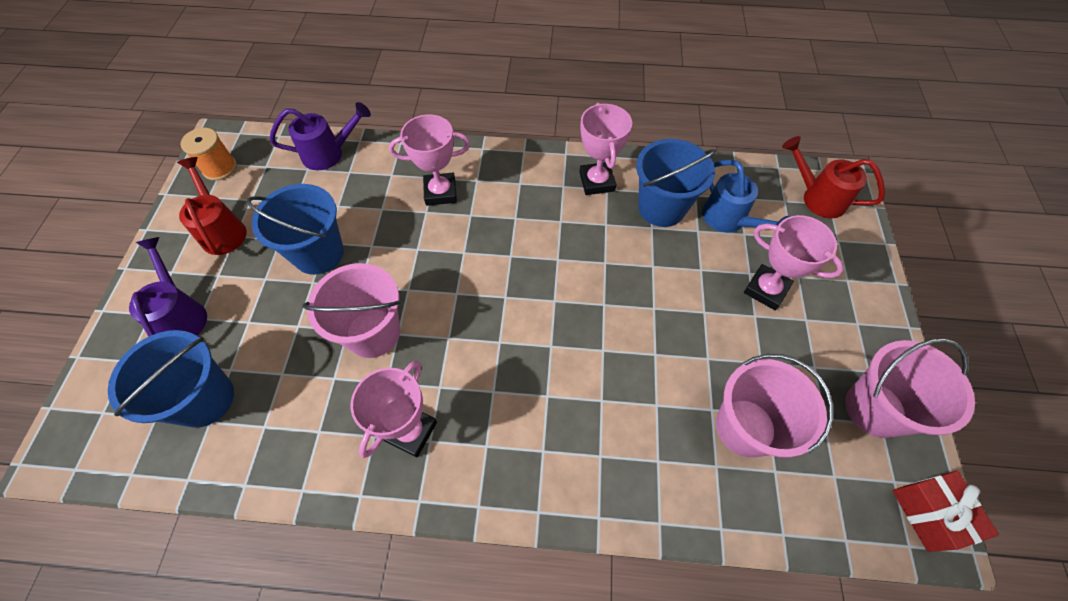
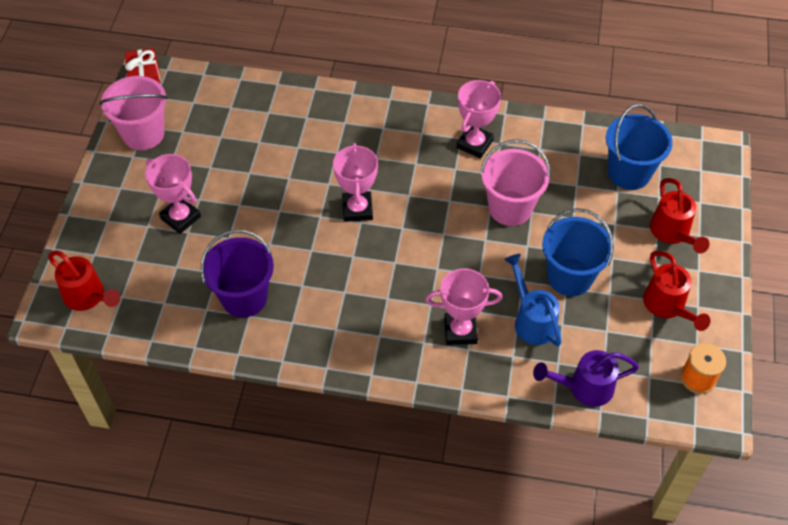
camera: 175 degrees left, 5 degrees down
(182, 315) = (672, 233): purple watering can -> red watering can
(596, 182) = (300, 331): pink trophy -> pink trophy (357, 209)
(661, 208) = (244, 297): blue bucket -> purple bucket
(728, 220) = (185, 281): blue watering can -> blue watering can (532, 320)
(745, 427) = (240, 130): pink bucket -> none

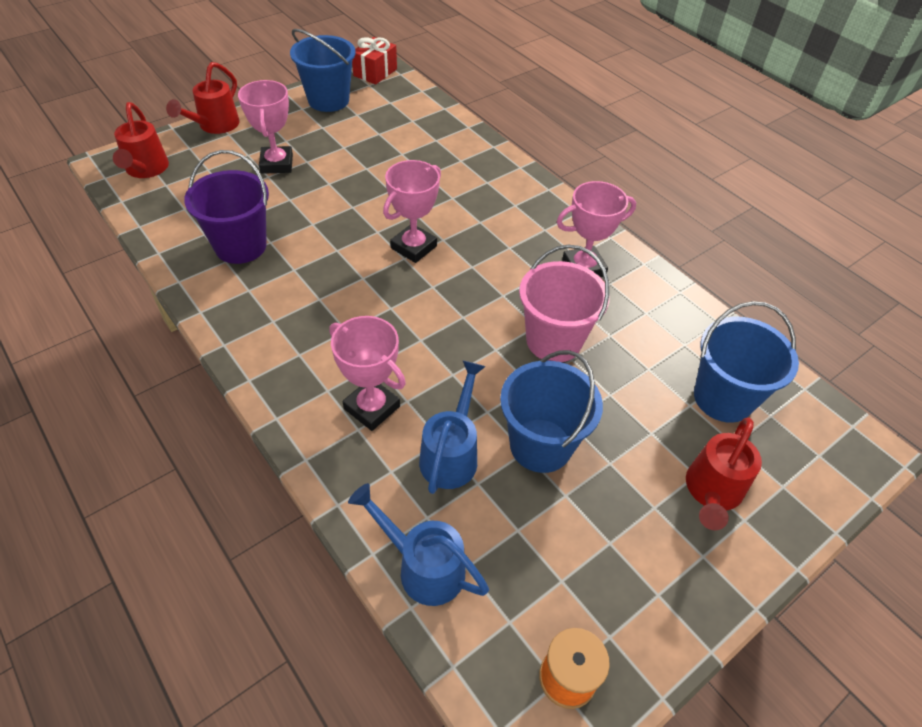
camera: 40 degrees right, 5 degrees down
(143, 134) = (328, 100): pink bucket -> blue bucket
(584, 387) = (423, 567): purple watering can -> blue watering can
(667, 306) = (619, 563): red watering can -> red watering can (215, 126)

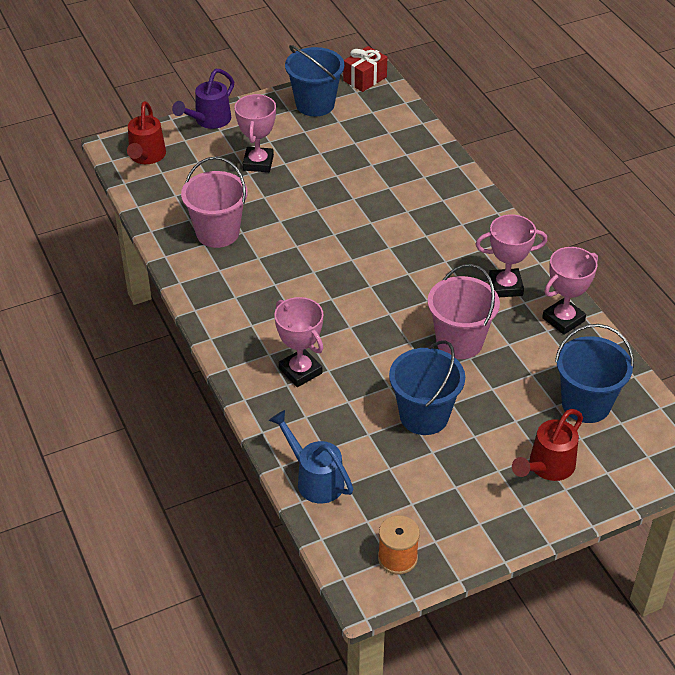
camera: 15 degrees right, 5 degrees down
(215, 126) = (209, 120): red watering can -> purple watering can
(240, 246) = (217, 233): purple bucket -> pink bucket
(414, 247) = (362, 251): pink trophy -> pink trophy (563, 319)
(451, 454) = (353, 412): blue watering can -> none

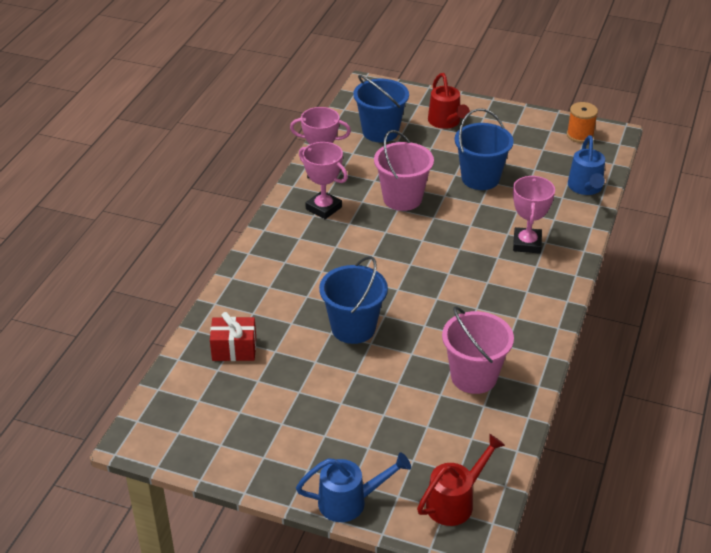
camera: 135 degrees left, 5 degrees down
(209, 120) = (349, 502): purple watering can -> blue watering can
(258, 163) = (362, 419): pink trophy -> none
(315, 104) = (233, 446): blue bucket -> blue bucket (353, 328)
(365, 79) = (149, 441): red gift -> red gift (234, 349)
(547, 467) = (446, 122): red watering can -> red watering can turned 75 degrees clockwise

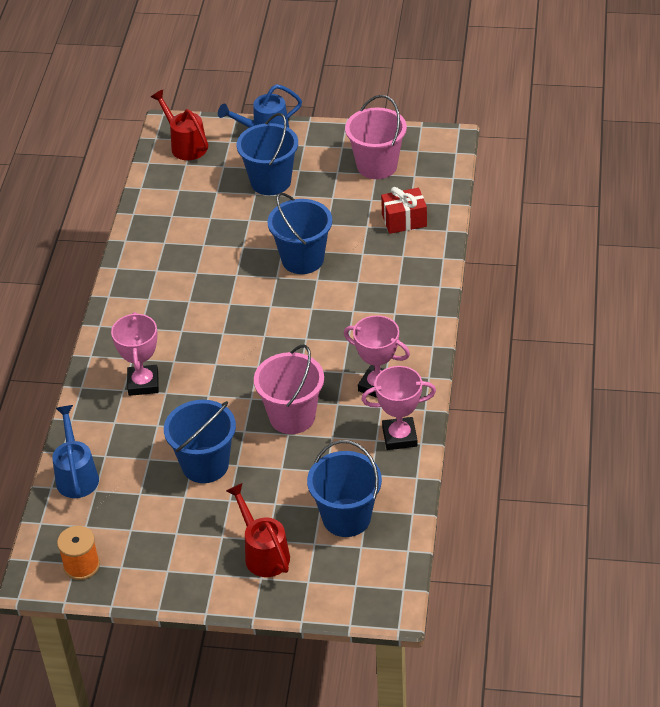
camera: 170 degrees right, 5 degrees up
(362, 426) = (270, 182): none -> blue bucket
(455, 502) = (185, 145): red watering can -> red watering can turned 105 degrees clockwise
(473, 377) = (183, 237): pink bucket -> pink bucket (377, 166)

